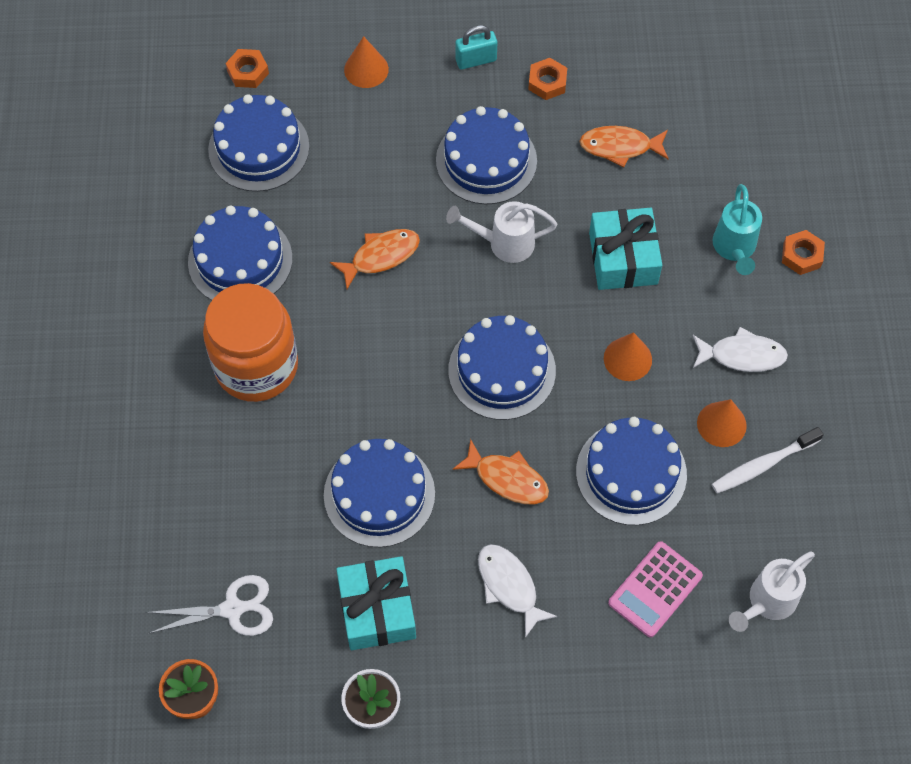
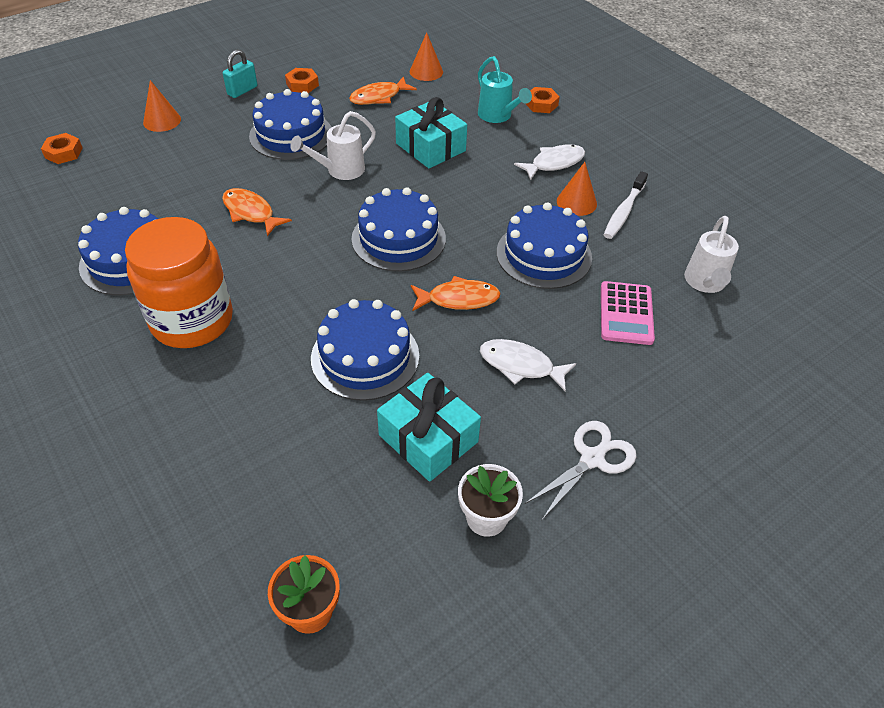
camera: 35 degrees left, 15 degrees down
(233, 609) = (295, 509): white scissors -> white scissors (592, 458)
(259, 148) = (102, 190): blue cake -> none
(381, 256) = (251, 212): orange fish -> orange fish turned 75 degrees counterclockwise
(627, 359) = (482, 195): orange cone -> orange cone (426, 71)

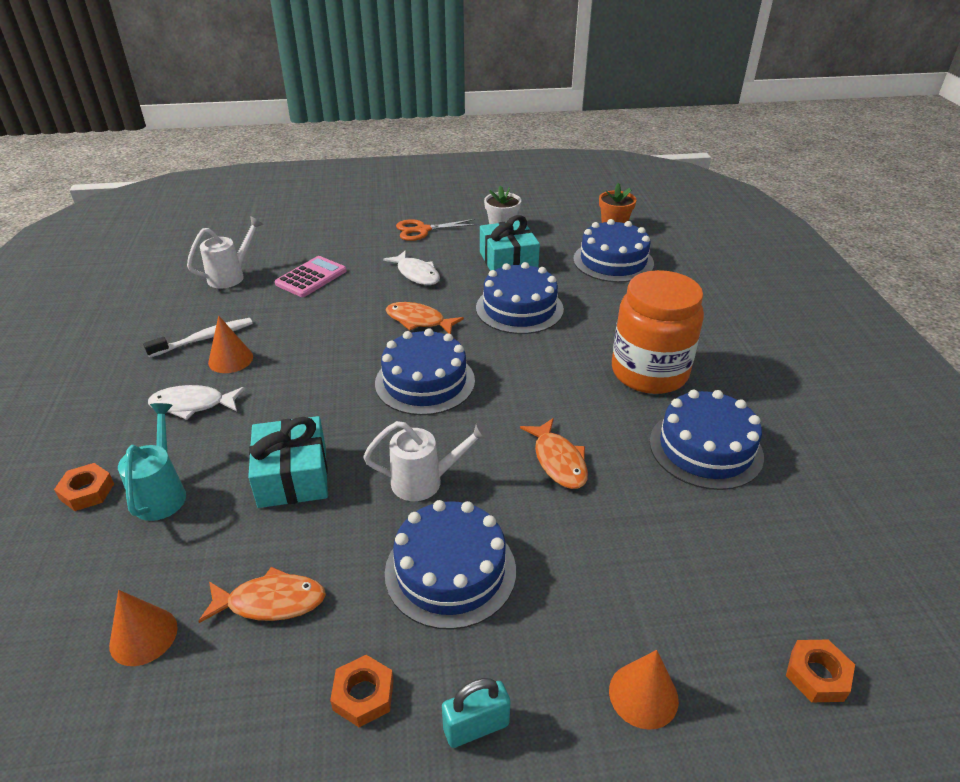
camera: 150 degrees left, 10 degrees down
(543, 255) = (317, 329): blue cake -> blue cake (613, 261)
(592, 458) = (422, 230): white scissors -> orange scissors

